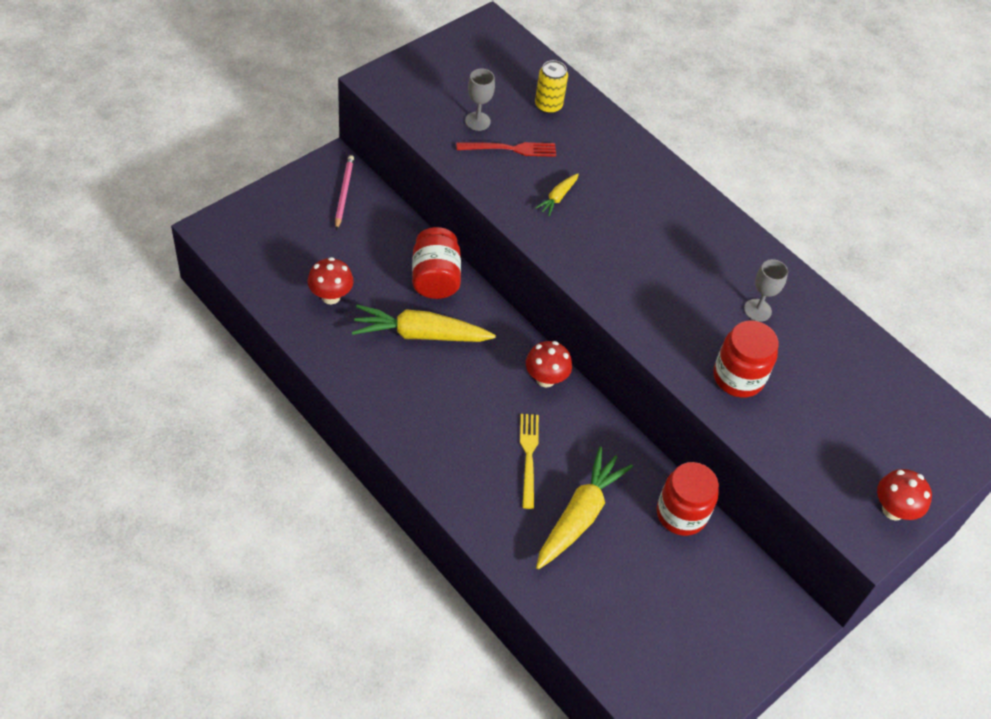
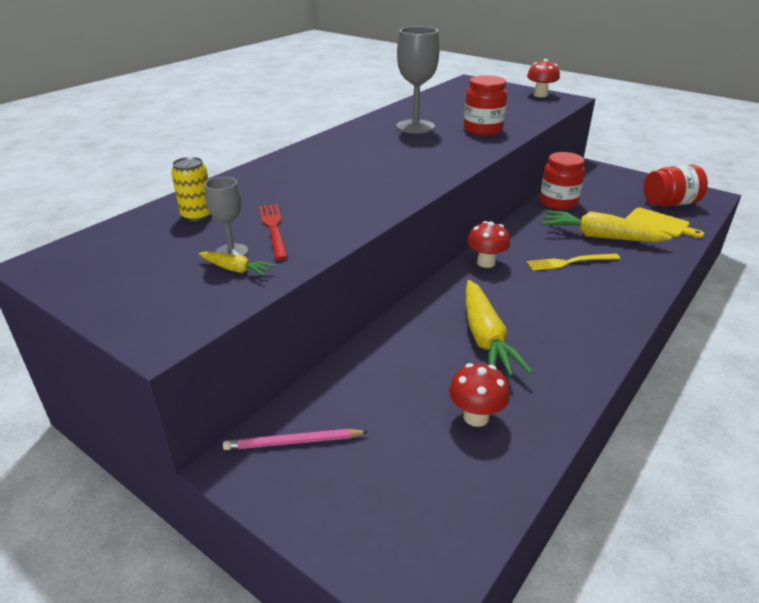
camera: 95 degrees left, 20 degrees down
(435, 278) = (404, 340): red jar -> red jar (670, 203)
(557, 197) = (336, 200): yellow carrot -> yellow carrot (236, 269)
(600, 604) = (659, 223): none -> yellow cutting board
(757, 310) = (415, 127): grey goblet -> grey goblet, size x1.82

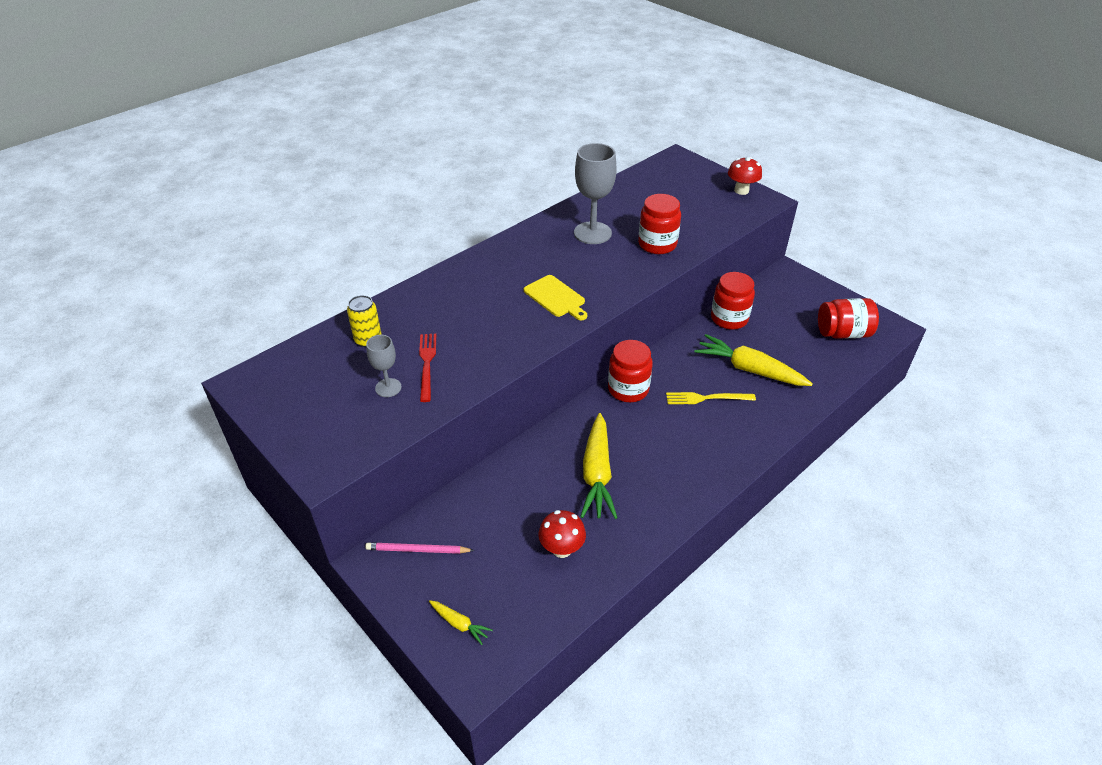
camera: 10 degrees right, 10 degrees up
(236, 269) = (388, 408): yellow carrot -> yellow carrot (459, 624)
(486, 263) = (628, 389): red mushroom -> red jar
(659, 223) = (818, 359): yellow cutting board -> yellow cutting board (556, 297)

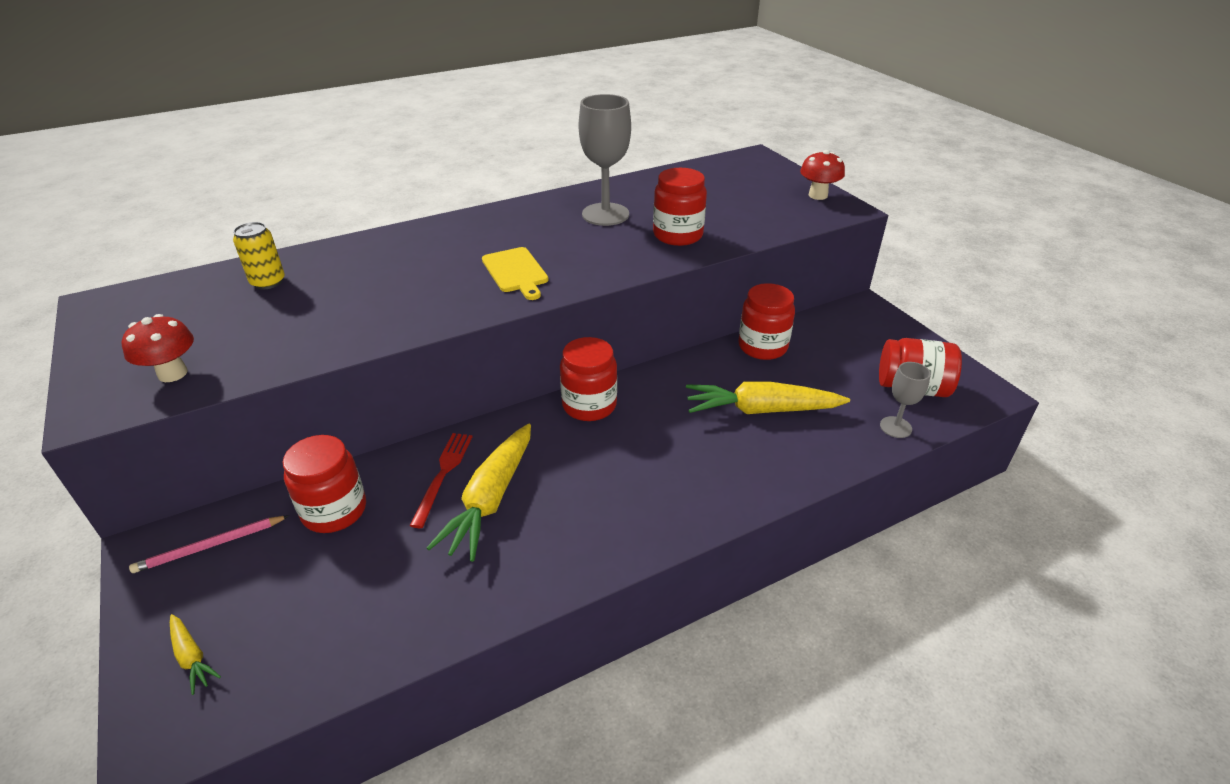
camera: 15 degrees right, 5 degrees down
(388, 388) = (247, 334): grey goblet -> grey goblet (895, 427)
(417, 550) = (210, 546): pink pencil -> pink pencil turned 45 degrees counterclockwise
(427, 364) = (312, 317): red fork -> red fork (443, 475)
(491, 505) = (334, 510): none -> red jar
(561, 549) = (386, 587): red mushroom -> red mushroom (173, 373)
(707, 398) = (686, 434): yellow fork -> none
(749, 369) = (761, 410): yellow carrot -> yellow carrot turned 45 degrees counterclockwise

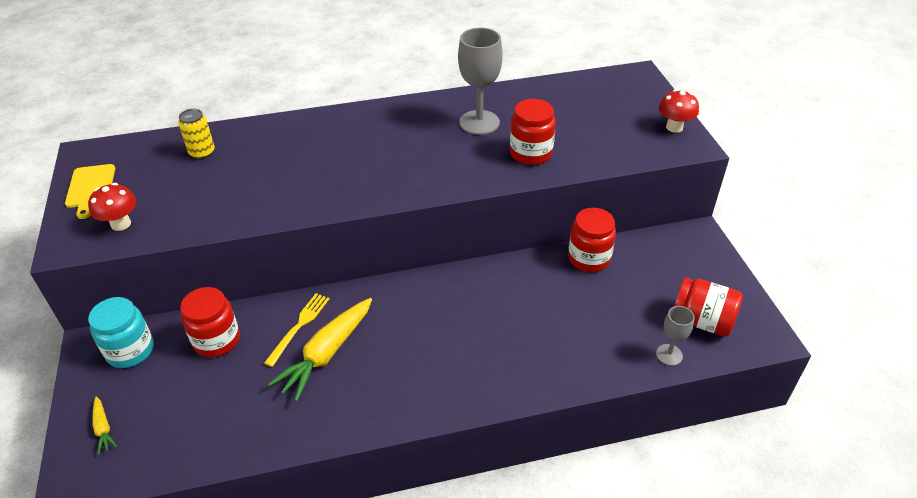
camera: 15 degrees right, 5 degrees up
(210, 546) = (130, 350): pink pencil -> turquoise jar
(443, 475) = (299, 327): red fork -> yellow fork
(516, 272) = (386, 171): yellow cutting board -> yellow cutting board (90, 188)
(589, 405) = (426, 288): red jar -> none
(761, 410) = (562, 318): yellow carrot -> none

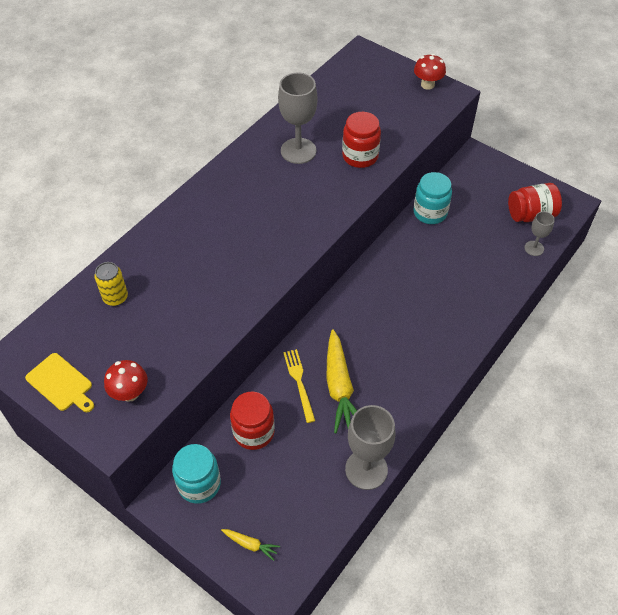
camera: 40 degrees left, 10 degrees up
(263, 441) = (366, 469): none -> grey goblet
(589, 258) = (430, 212): red jar -> turquoise jar

